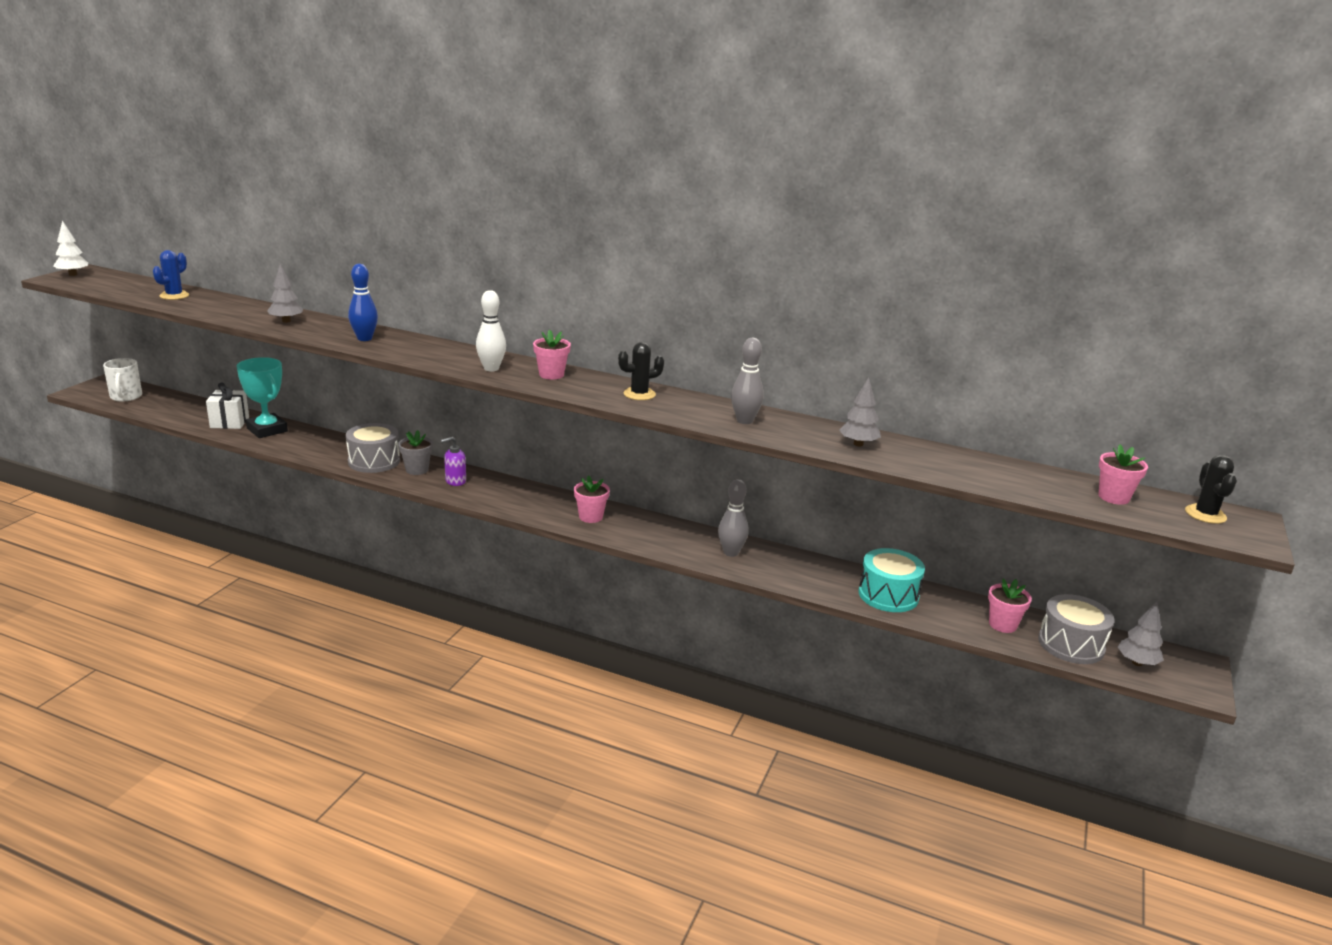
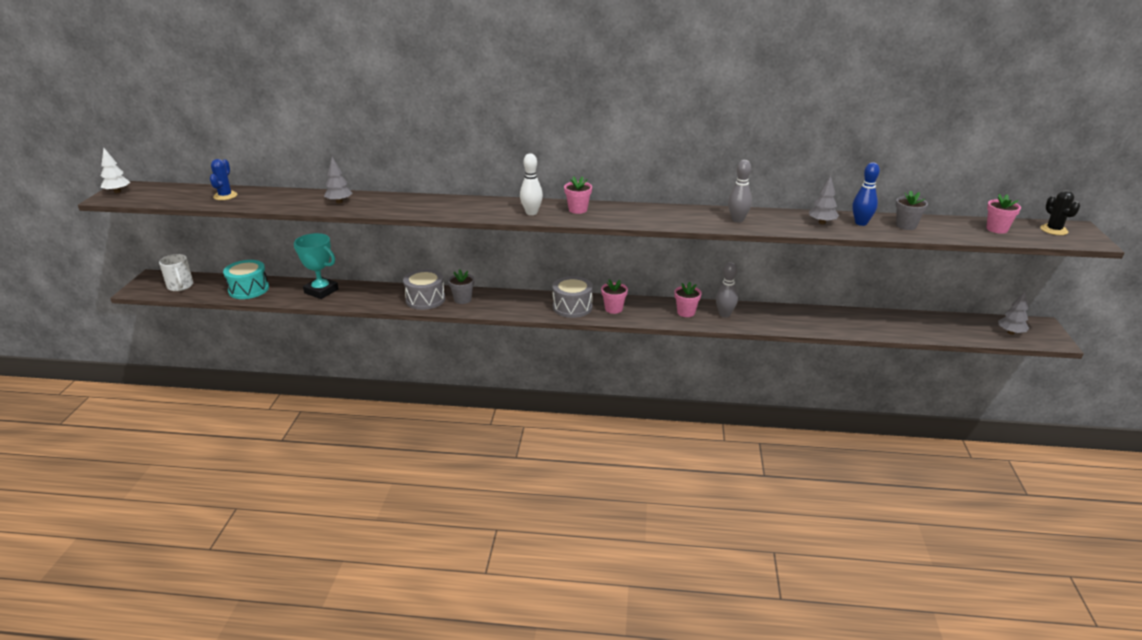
camera: 15 degrees left, 5 degrees up
(229, 422) = (286, 291): white gift -> none
(364, 338) = (414, 206): blue bowling pin -> blue bowling pin (861, 223)
(455, 481) = (497, 302): purple soap dispenser -> none
(639, 394) = (651, 213): black cactus -> none
(888, 595) = (842, 322): turquoise drum -> turquoise drum (248, 289)
(977, 469) = (906, 226): none -> grey flower pot
(1002, 625) = (921, 326): pink flower pot -> pink flower pot (686, 312)
(1071, 644) = (967, 330): grey drum -> grey drum (572, 307)

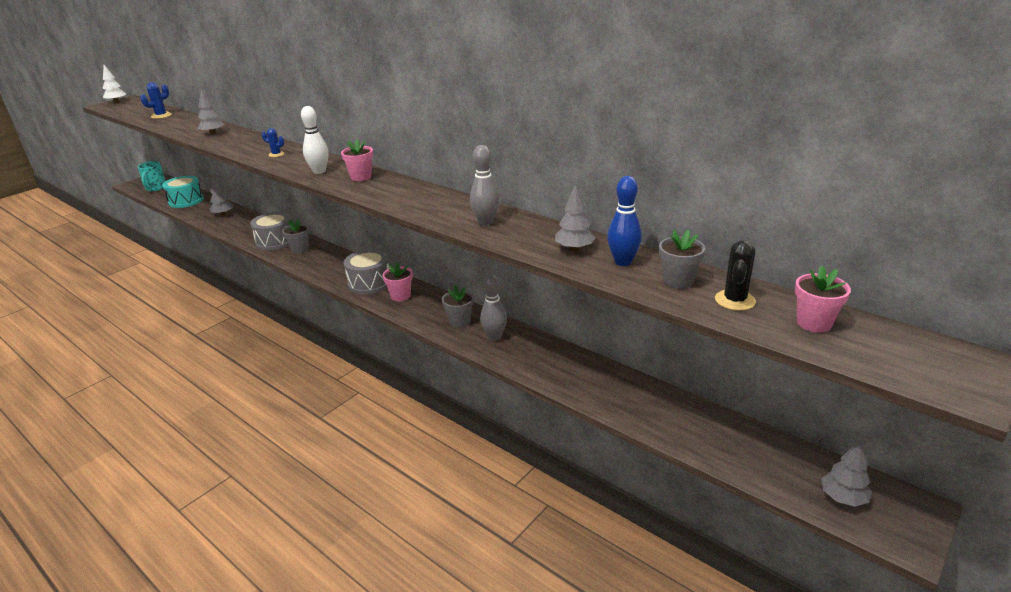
camera: 35 degrees right, 0 degrees up
(180, 286) = (156, 188): white mug -> turquoise mug
(321, 291) = (223, 214): turquoise trophy -> grey tree
(456, 207) = (276, 154): none -> blue cactus
(686, 312) = (460, 321): pink flower pot -> grey flower pot
(1053, 230) = (919, 353): black cactus -> black cactus (735, 300)

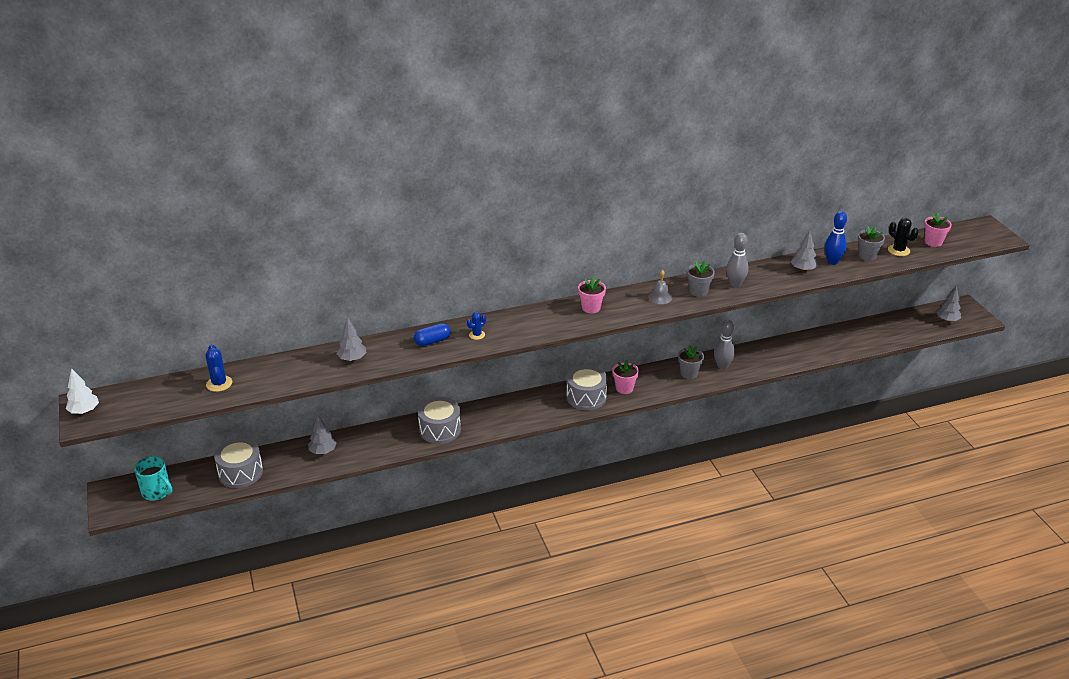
camera: 60 degrees left, 5 degrees up
(186, 201) = (240, 472): turquoise drum -> grey drum
(255, 145) = (432, 341): none -> blue capsule
(300, 249) = (476, 419): grey flower pot -> grey flower pot (698, 291)
(319, 171) = (553, 323): white bowling pin -> none
(413, 197) = (660, 297): none -> grey bell

